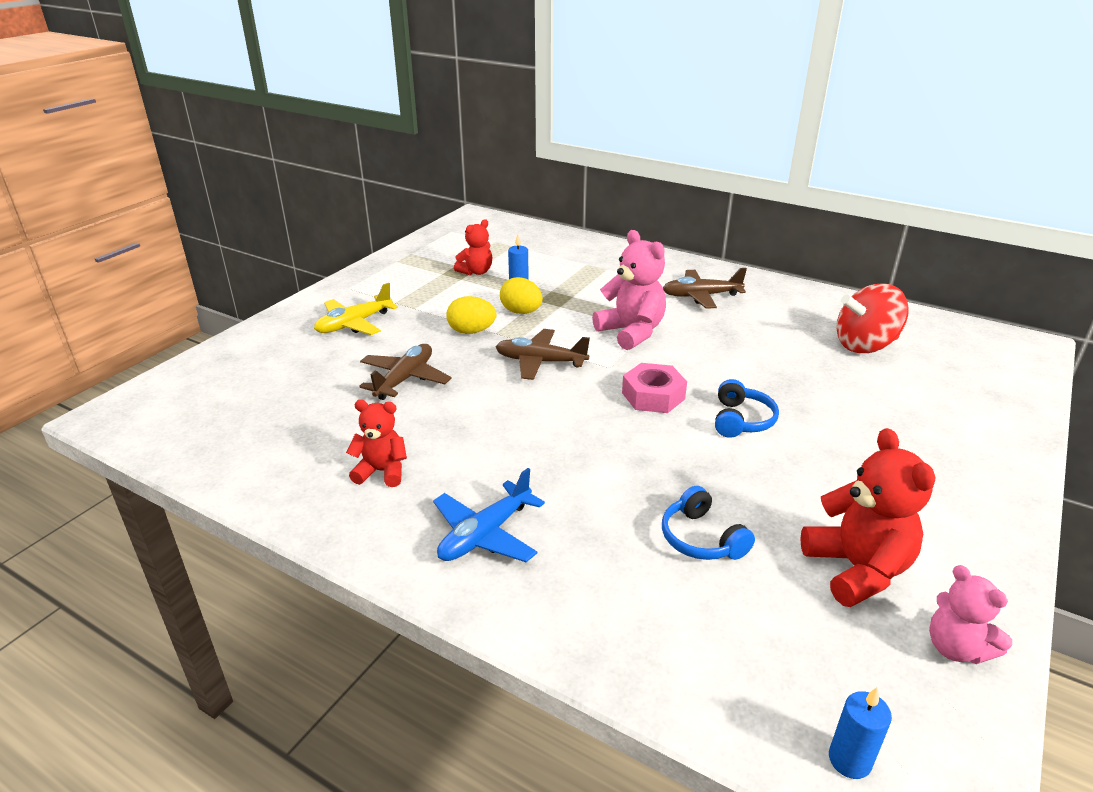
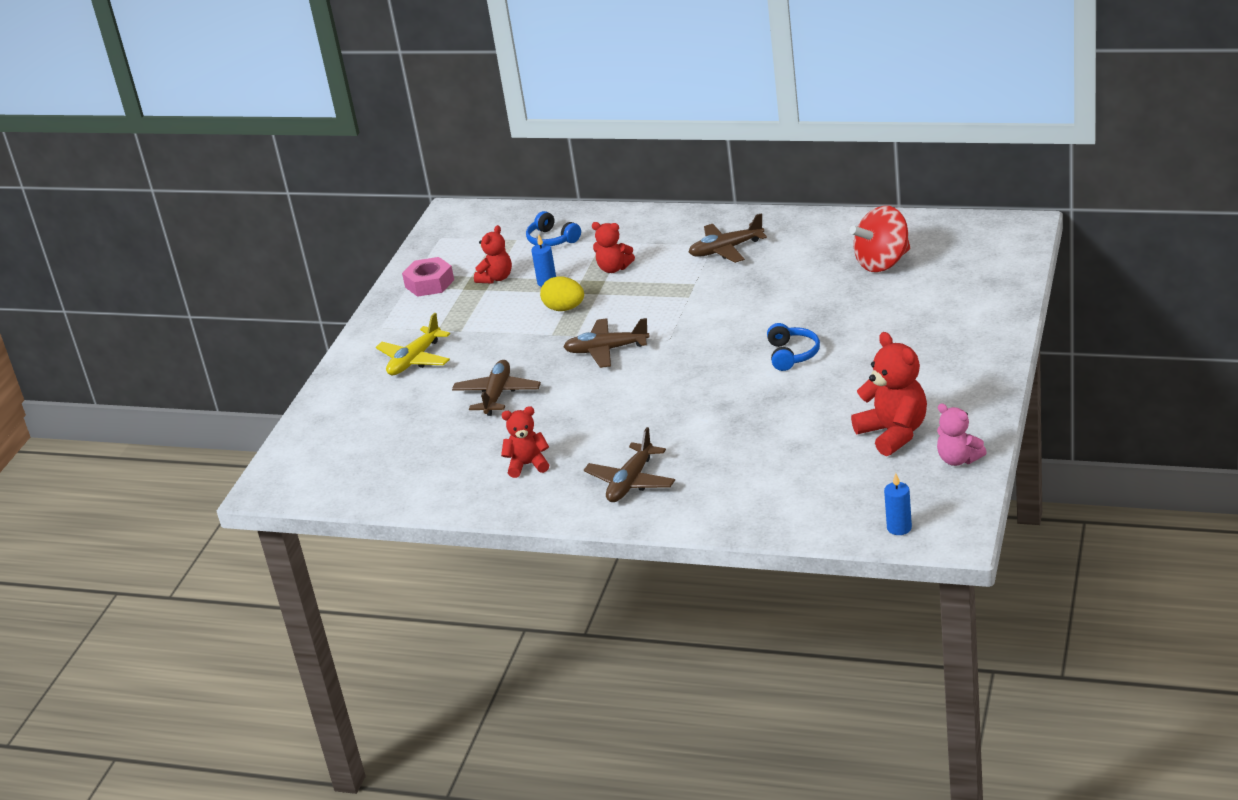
camera: 10 degrees left, 0 degrees up
(471, 331) = (529, 339): yellow egg -> none
(485, 534) = (631, 482): blue plane -> brown plane
(586, 288) = (614, 268): none -> red teddy bear
(631, 332) = (675, 302): pink teddy bear -> none
(653, 396) = (715, 354): pink nut -> pink nut (429, 283)
(701, 538) = (784, 443): blue headphones -> blue headphones (552, 239)

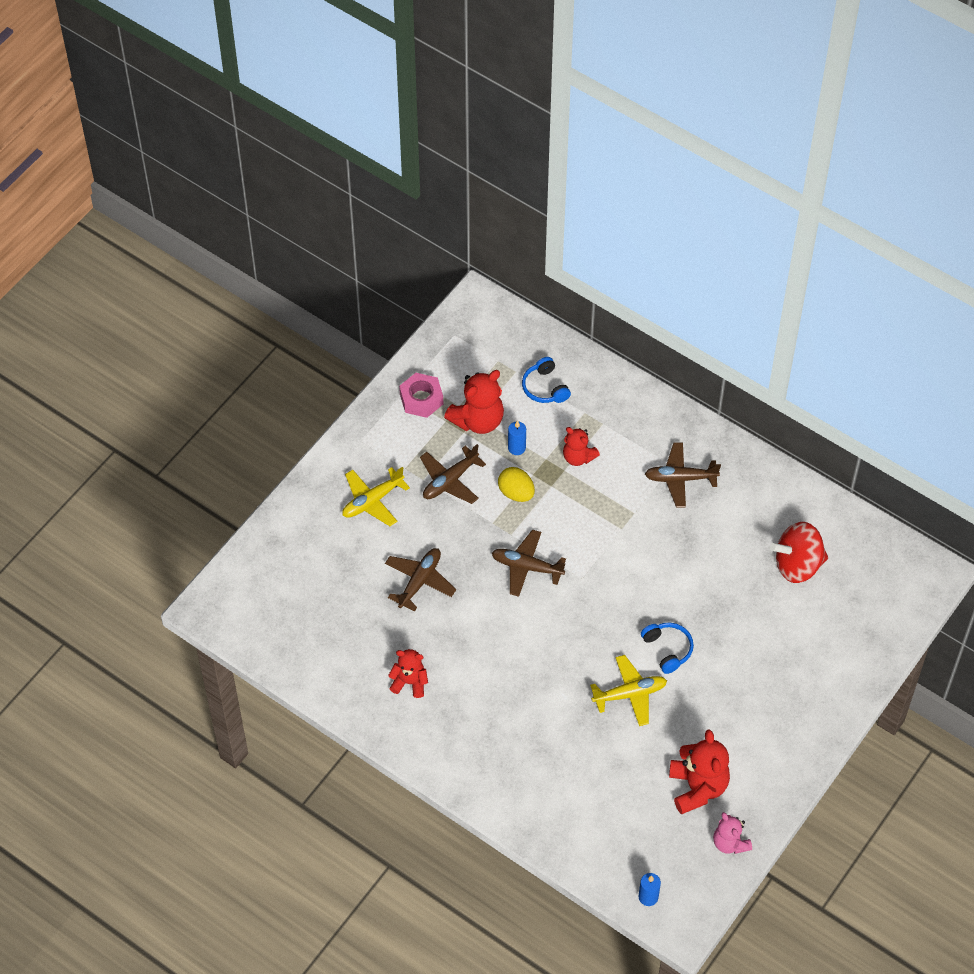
camera: 15 degrees right, 25 degrees up
(496, 278) = (478, 420): red teddy bear -> red teddy bear, size x1.62
(631, 482) = (478, 743): brown plane -> brown plane (450, 480)
(773, 396) = (630, 694): none -> yellow plane
(792, 355) = (667, 649): blue headphones -> blue headphones turned 45 degrees counterclockwise

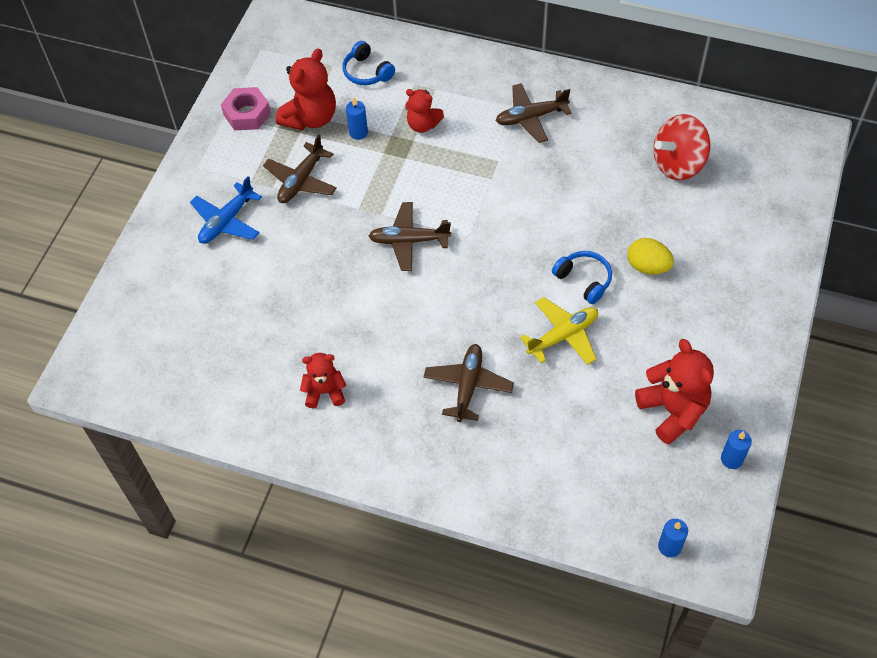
camera: 15 degrees left, 0 degrees up
(372, 501) = (227, 221): yellow plane -> blue plane
(419, 581) = (302, 286): brown plane -> brown plane (468, 386)
(516, 493) = (372, 174): yellow egg -> yellow egg (647, 266)
(730, 843) = (731, 459): pink teddy bear -> blue candle

